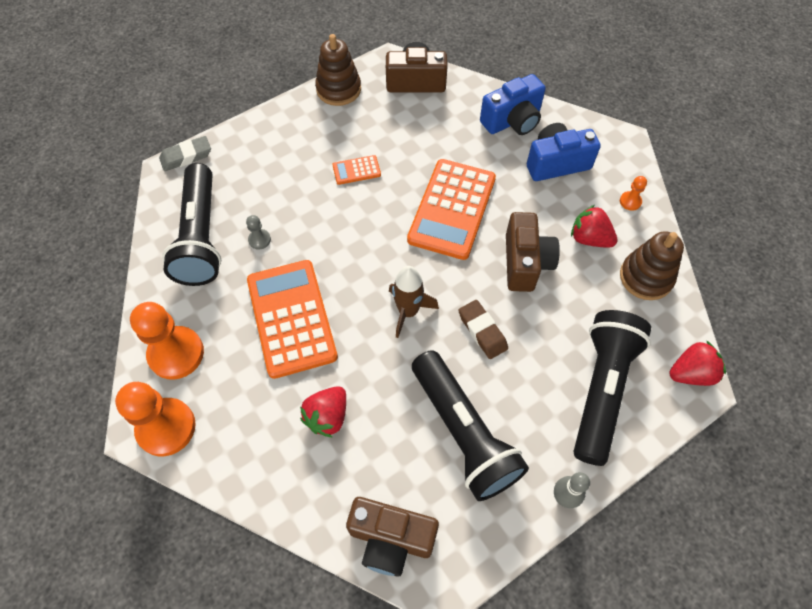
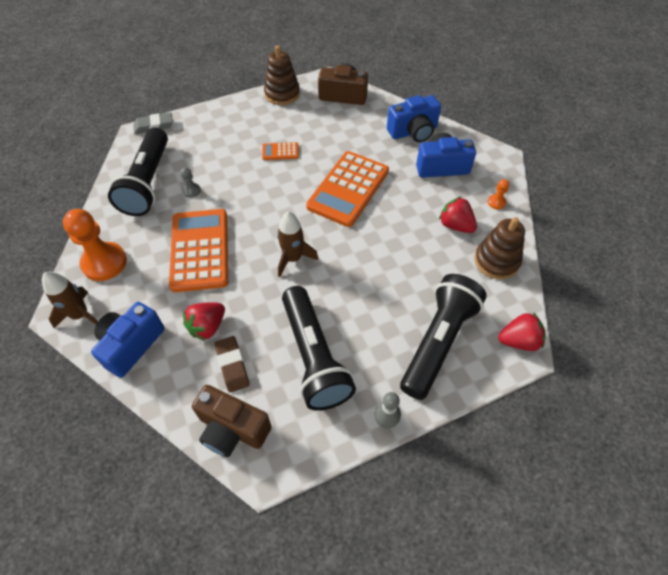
camera: 10 degrees right, 5 degrees down
(166, 427) = (80, 315): orange pawn -> brown rocket
(241, 456) = (131, 345): none -> blue camera
(482, 331) = (349, 282): brown eraser -> brown eraser (232, 365)
(525, 263) = (398, 236): brown camera -> none

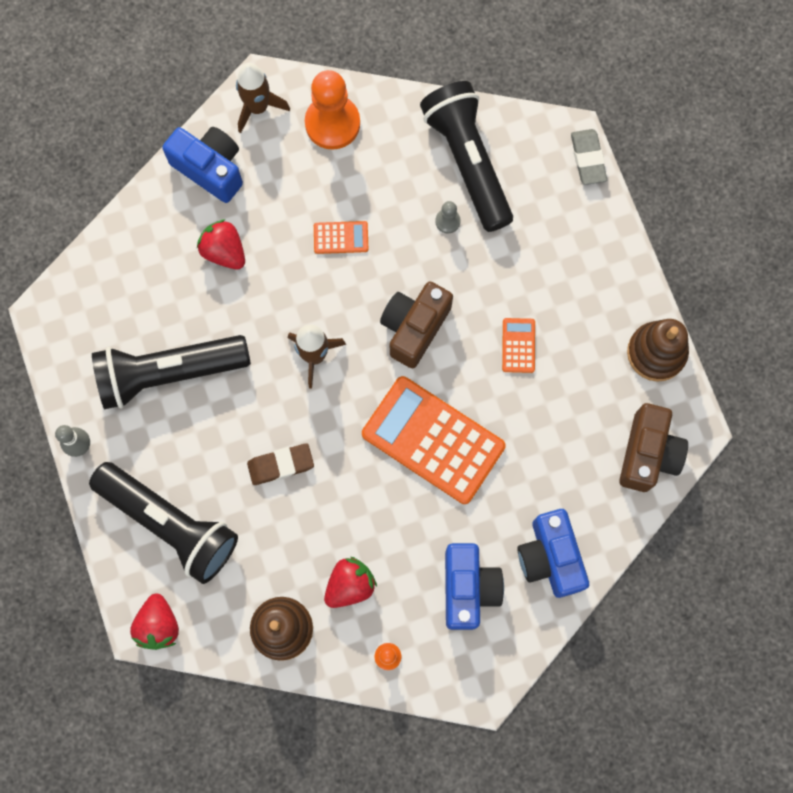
camera: 95 degrees right, 20 degrees up
(148, 183) = (468, 161): black flashlight -> black flashlight turned 60 degrees clockwise
(200, 250) = (341, 238): orange calculator -> orange calculator, size x0.44
(232, 365) = (170, 281): brown eraser -> brown eraser (281, 465)
(232, 429) = (95, 282): brown camera -> brown camera (414, 328)

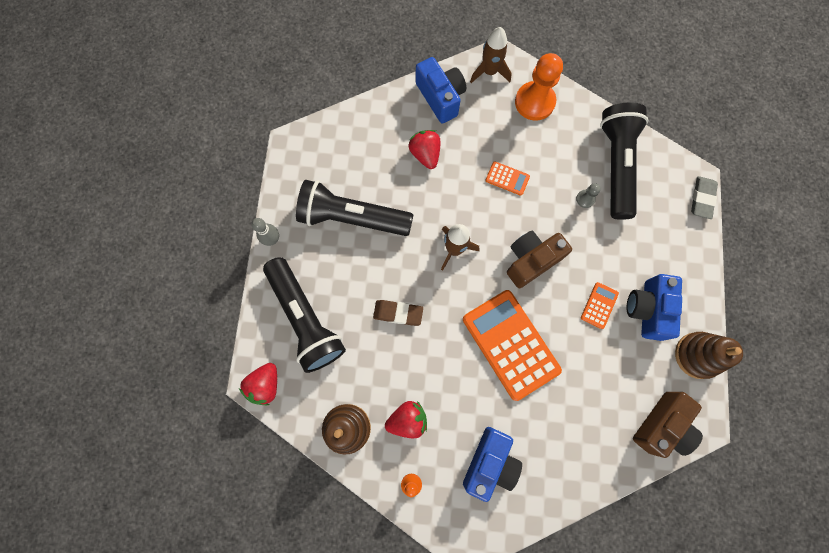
camera: 25 degrees right, 0 degrees up
(550, 557) = (558, 468): blue camera -> blue camera (647, 309)

